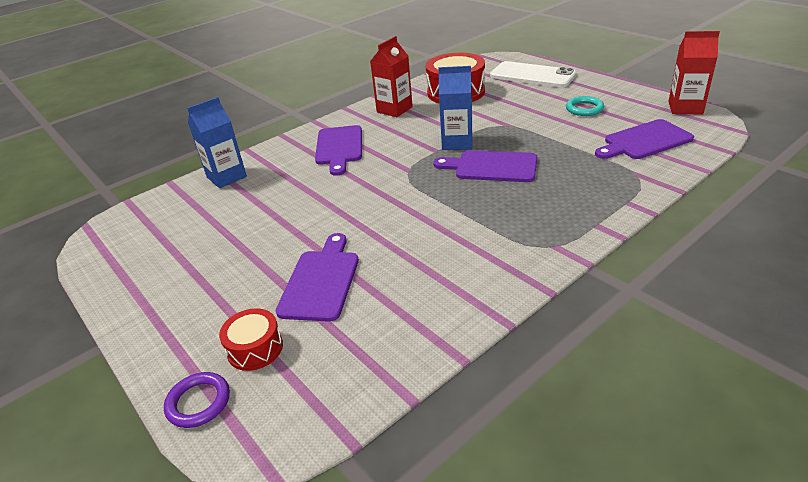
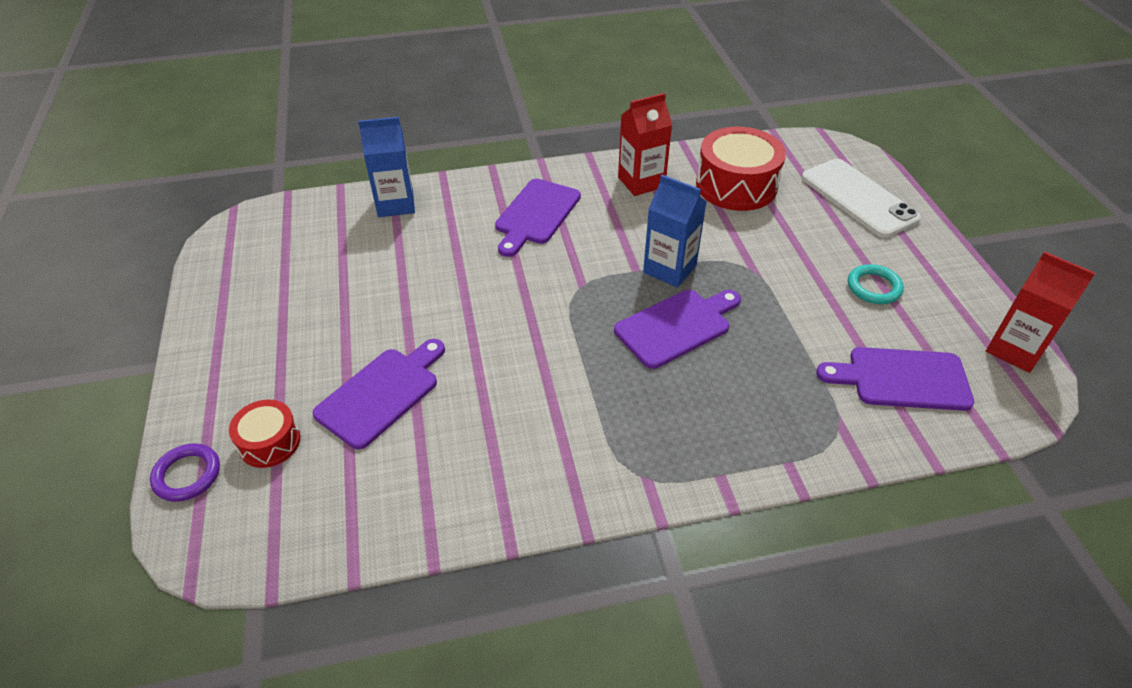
camera: 25 degrees right, 10 degrees up
(491, 167) = (677, 326): purple cutting board -> purple cutting board turned 105 degrees clockwise

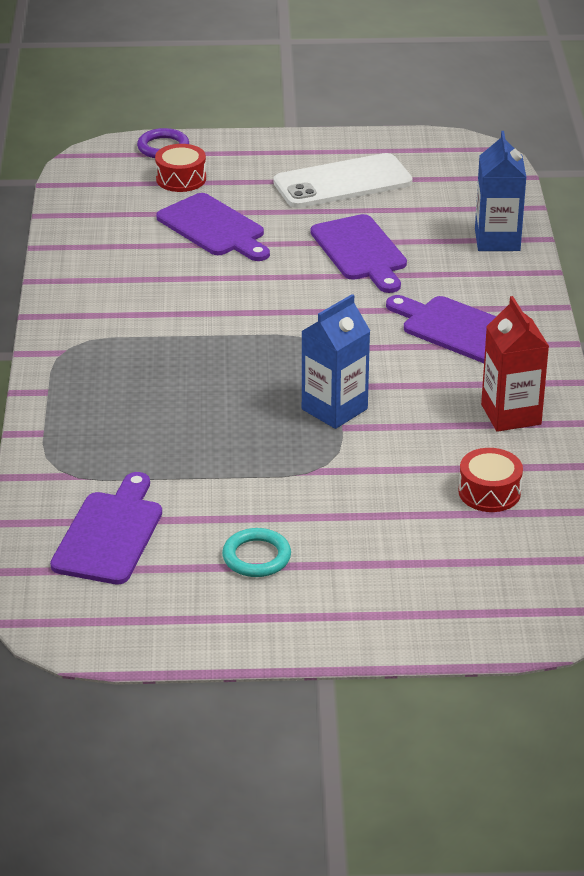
camera: 100 degrees right, 10 degrees down
(677, 326) = (241, 399): purple cutting board -> purple cutting board (360, 252)
(736, 185) = (489, 492): red drum -> red drum, size x0.55
(858, 198) = (439, 597): white phone -> white phone (342, 182)
(1015, 350) = (117, 637): red carton -> none

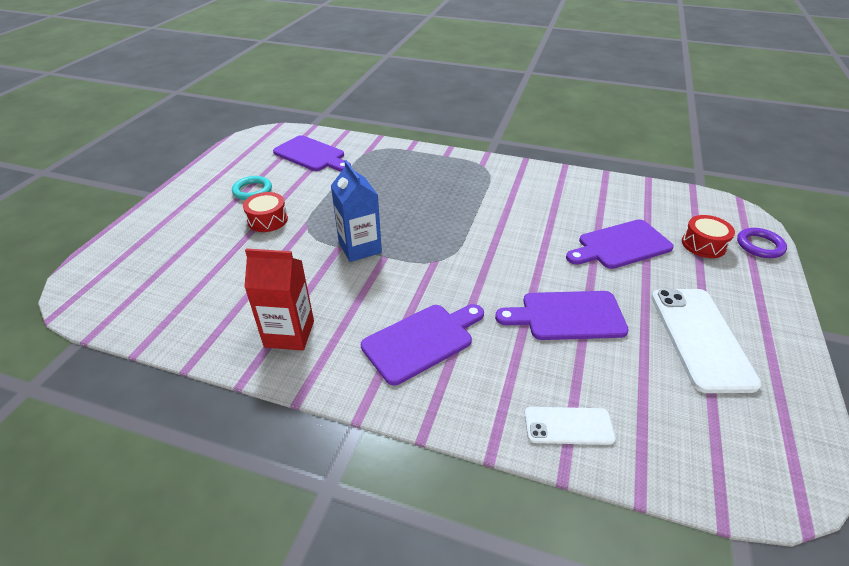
camera: 110 degrees right, 5 degrees up
(489, 492) = (218, 292): red drum -> red drum (267, 220)
(497, 240) = (568, 426): blue carton -> white phone

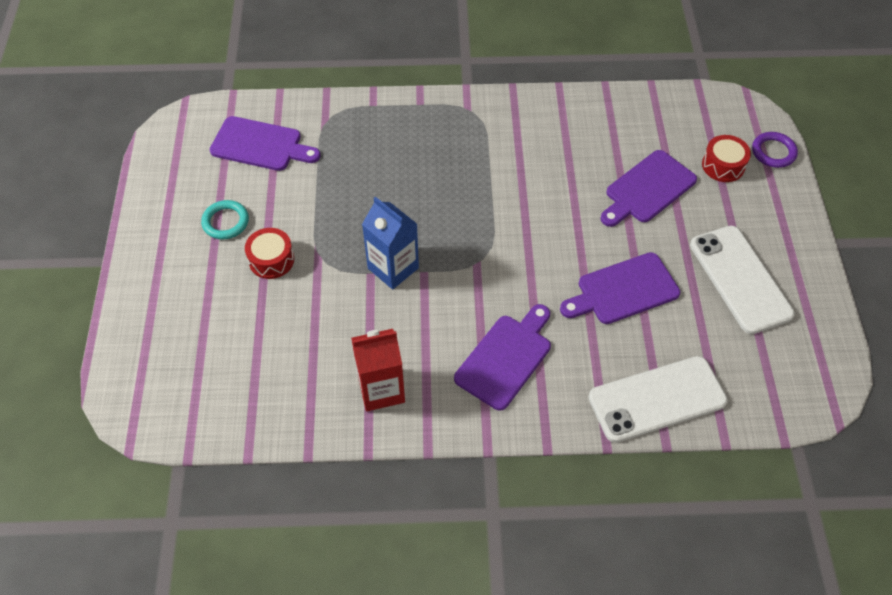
camera: 20 degrees left, 15 degrees up
(568, 426) = (657, 399): white phone -> white phone, size x1.81

